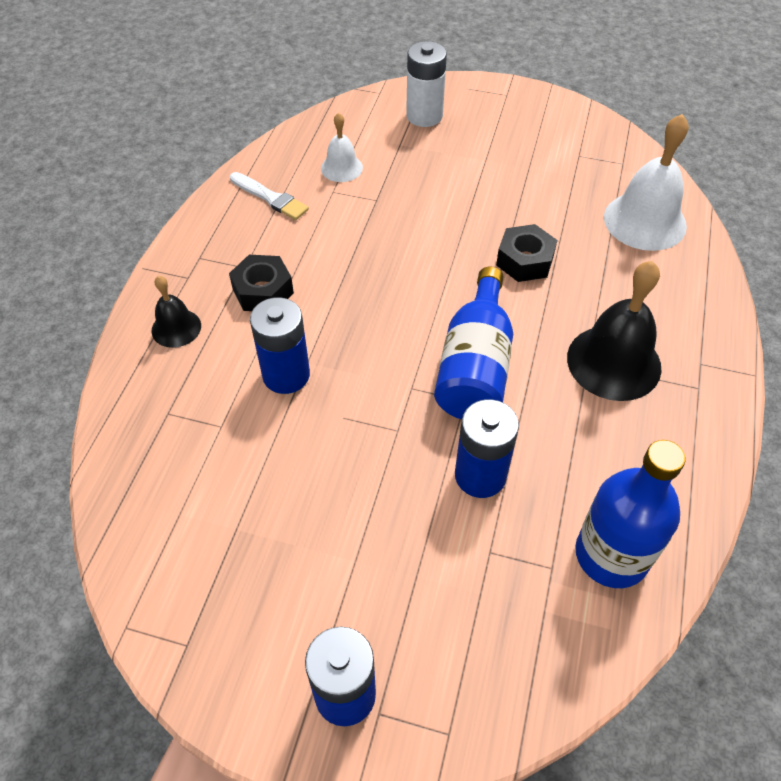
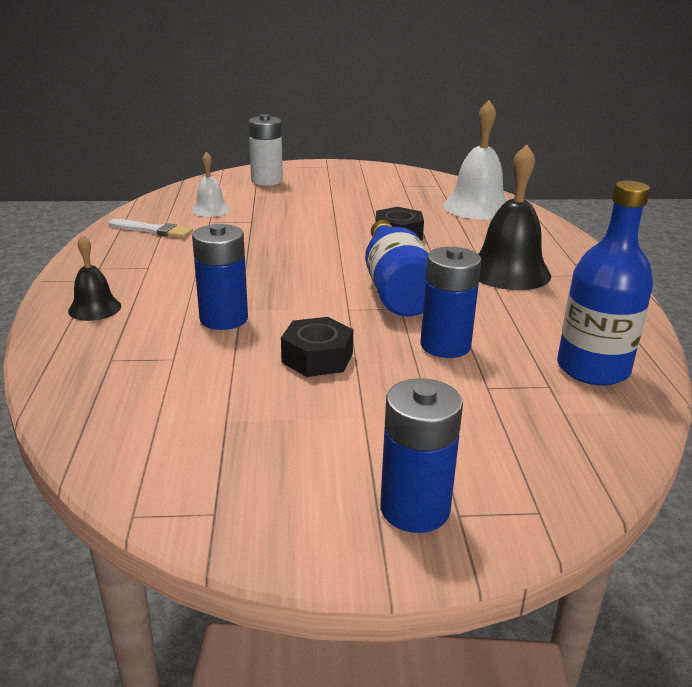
camera: 20 degrees left, 25 degrees down
(263, 291) = (173, 277): black nut -> black nut (317, 358)

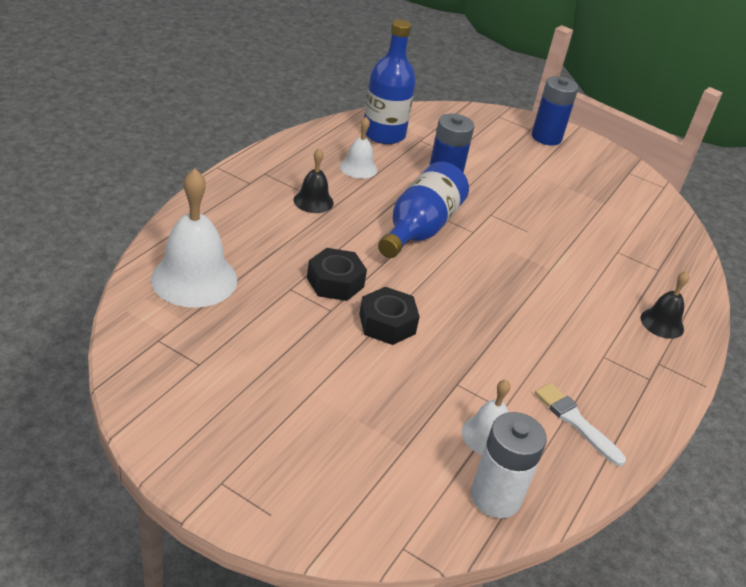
camera: 150 degrees left, 10 degrees up
(224, 319) = (568, 265): blue battery -> none
(267, 181) = (356, 481): white battery -> white battery (495, 497)
(317, 358) = (528, 210): black nut -> black nut (387, 324)
(508, 272) = (313, 201): black bell -> black bell, size x0.54
(536, 316) = (358, 168): none -> white bell

